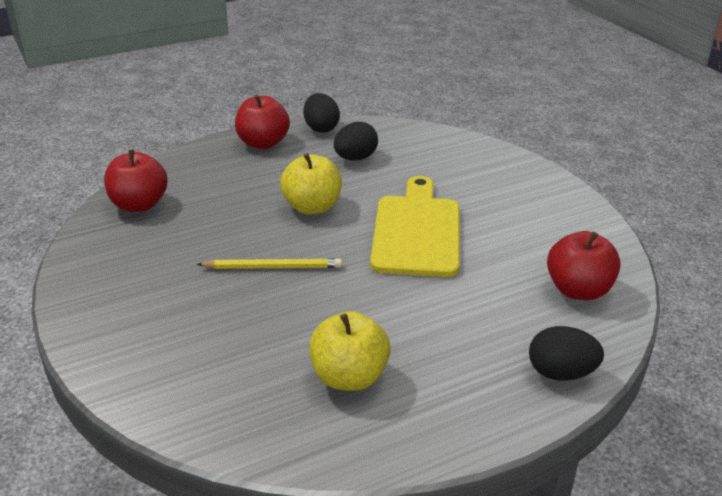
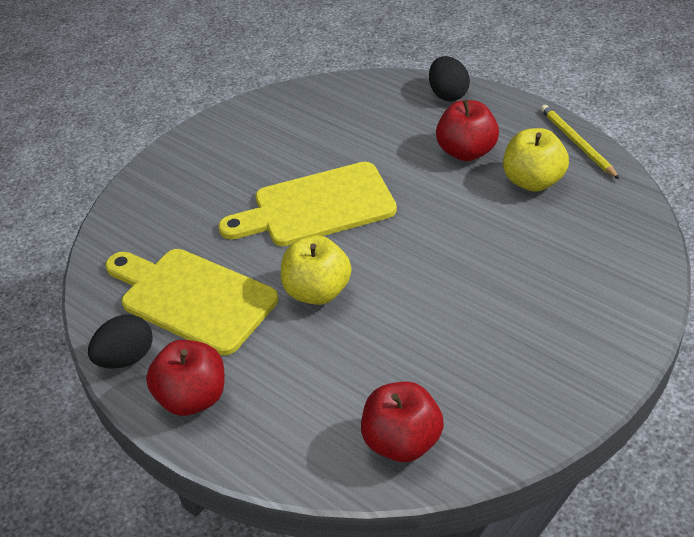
camera: 110 degrees left, 10 degrees up
(273, 267) = (436, 276): yellow pencil -> yellow pencil (577, 143)
(355, 158) = (193, 298): black egg -> yellow cutting board
(578, 290) = (346, 104): red apple -> red apple (466, 152)

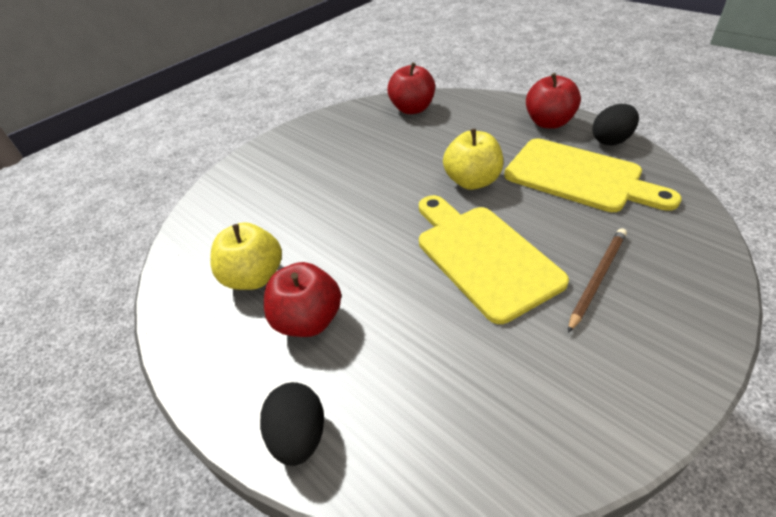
camera: 175 degrees left, 0 degrees up
(223, 191) = (597, 278): none -> brown pencil
(316, 206) = (483, 256): yellow cutting board -> yellow cutting board turned 105 degrees counterclockwise
(577, 143) = (180, 326): yellow pencil -> none

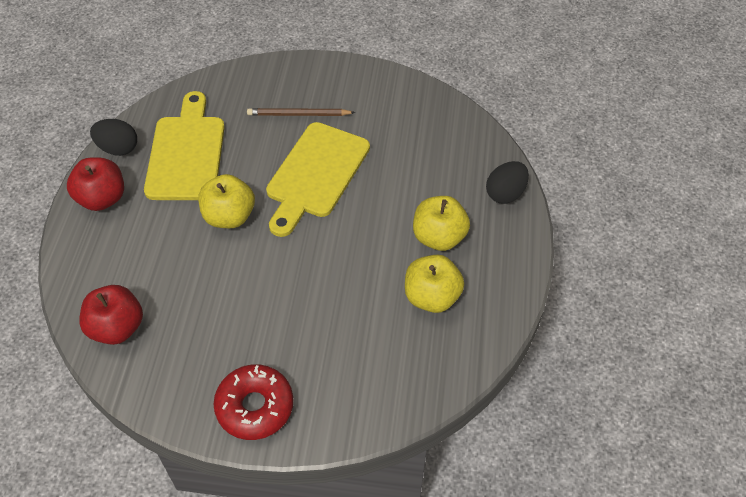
camera: 130 degrees left, 10 degrees up
(287, 147) = (255, 407): none -> red donut
(308, 320) = (439, 237): red apple -> yellow apple

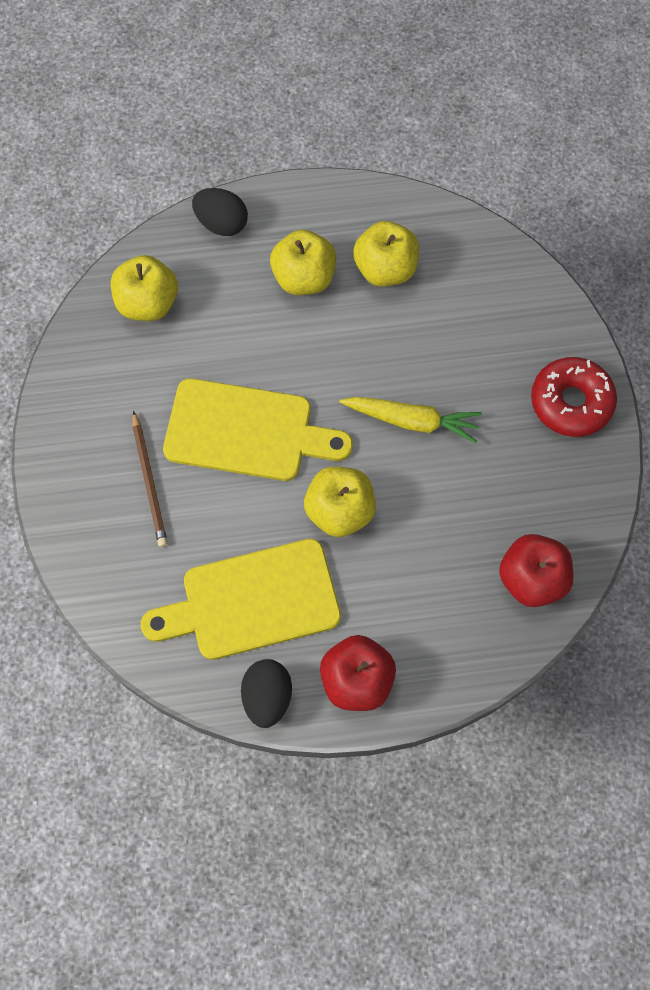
camera: 105 degrees left, 15 degrees up
(284, 281) = (411, 421): none -> yellow carrot
(443, 136) = (148, 303): none -> yellow apple

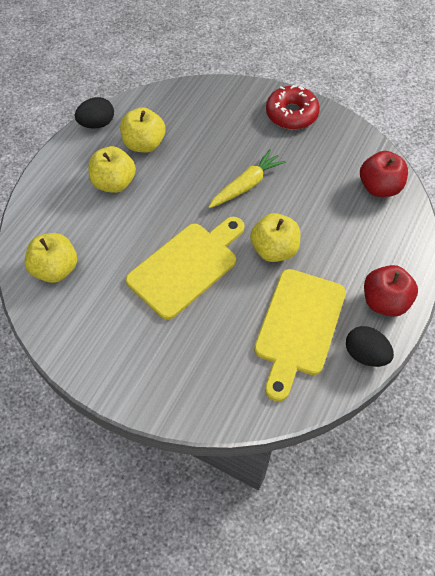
camera: 55 degrees left, 10 degrees down
(149, 482) = (176, 338): brown pencil -> none
(222, 224) = (40, 201): black egg -> black egg (97, 124)

